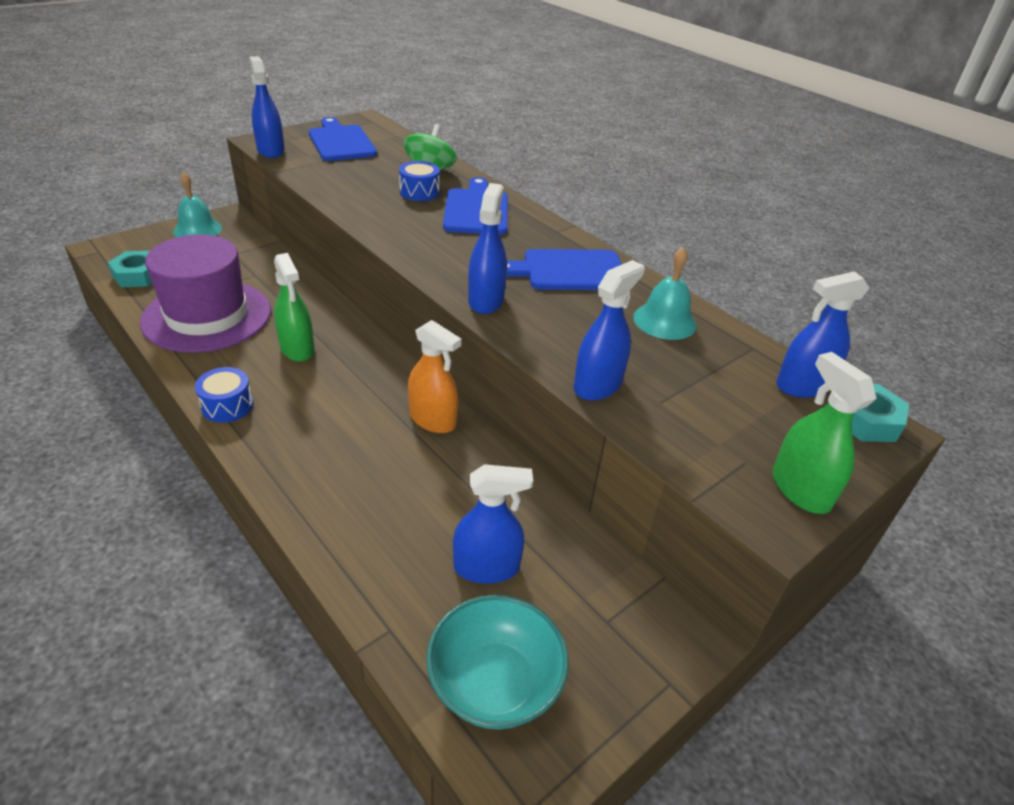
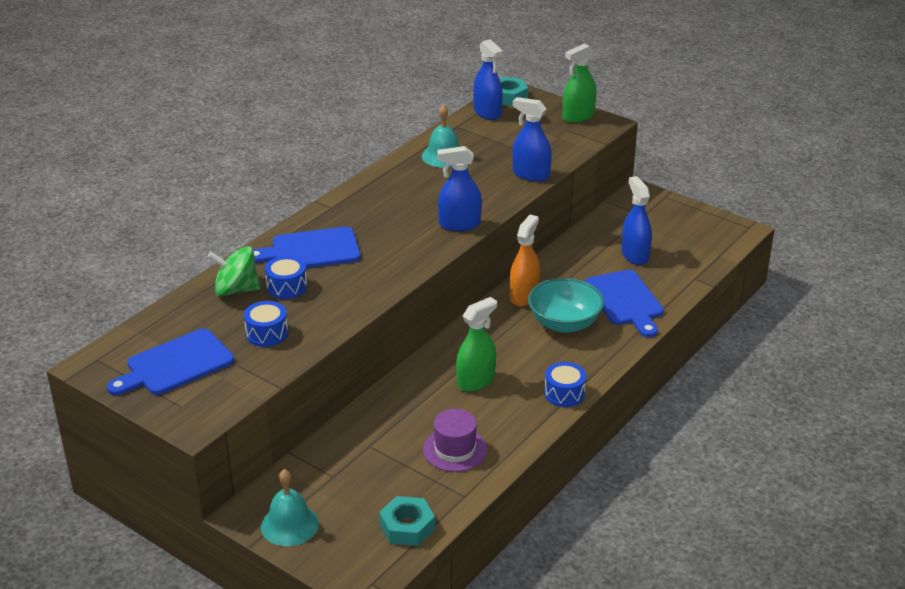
camera: 100 degrees left, 5 degrees down
(207, 316) = (455, 449): purple hat -> purple hat, size x0.52
(271, 151) = (222, 407): blue spray bottle -> none
(353, 176) = (267, 333): none -> blue drum
(494, 683) = (700, 243): turquoise bowl -> turquoise bowl (564, 323)
(568, 271) = (396, 196): blue cutting board -> blue cutting board (625, 301)

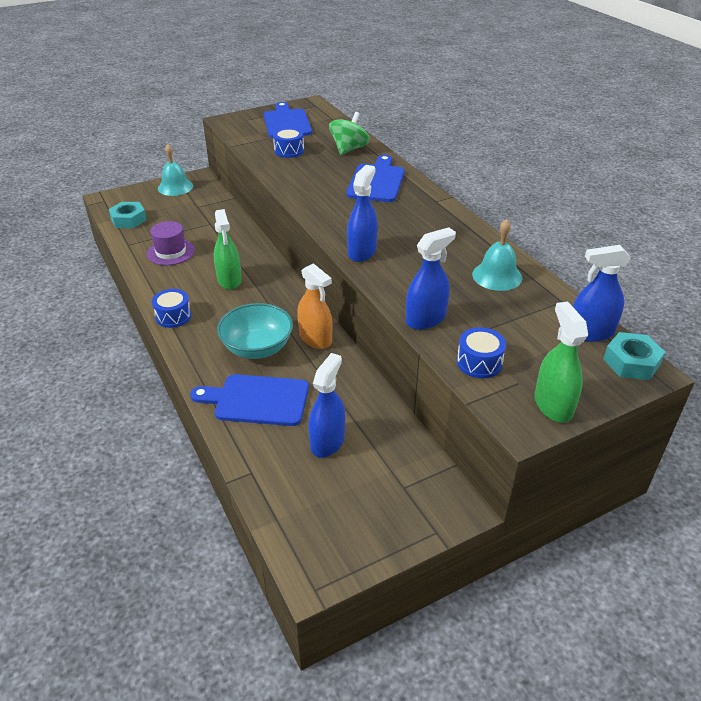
camera: 115 degrees right, 5 degrees up
(287, 287) = (336, 165): blue drum -> blue drum (479, 362)
(635, 255) = (327, 442): blue spray bottle -> blue spray bottle turned 75 degrees counterclockwise

